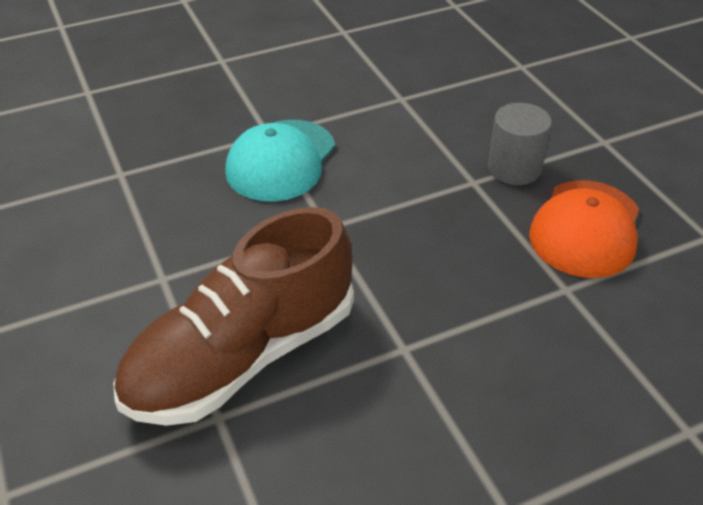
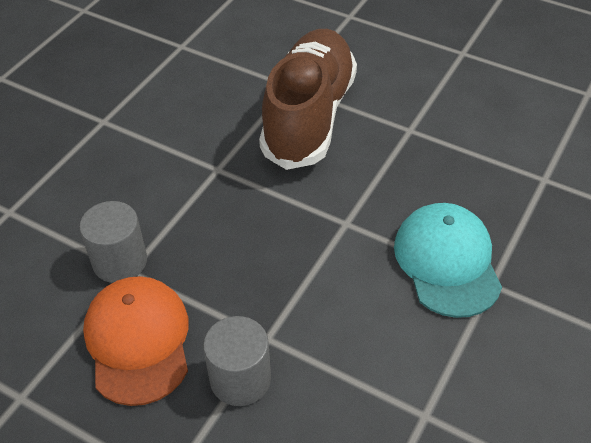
camera: 145 degrees right, 5 degrees up
(572, 302) = (120, 261): none -> grey cylinder

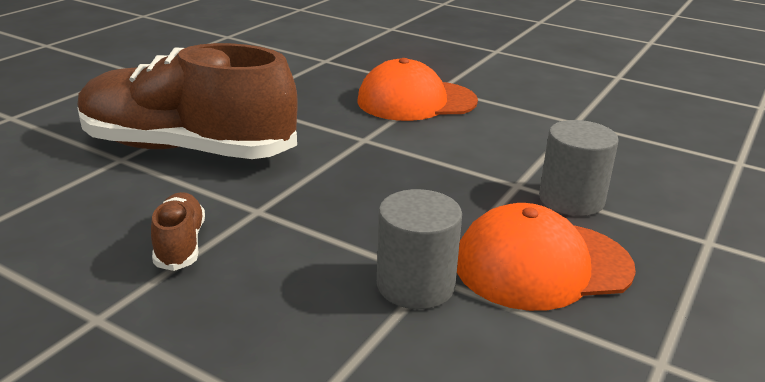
camera: 90 degrees left, 20 degrees down
(174, 138) = (180, 245): none -> brown shoe
(447, 262) = (416, 101): turquoise cap -> orange cap

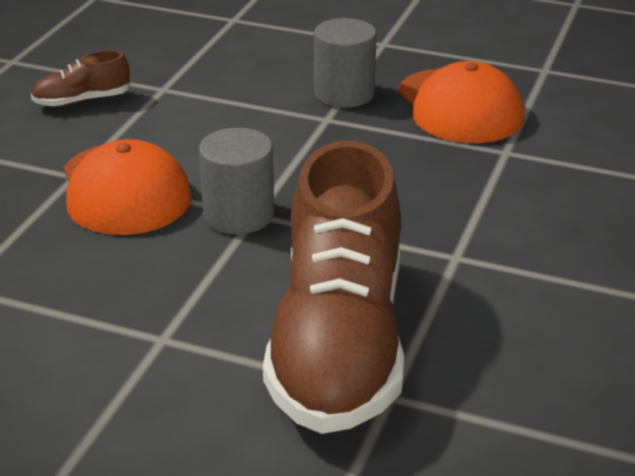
camera: 100 degrees left, 5 degrees up
(180, 245) = (546, 289): brown shoe -> brown shoe (82, 101)
(415, 285) = (523, 157): grey cylinder -> grey cylinder (238, 215)

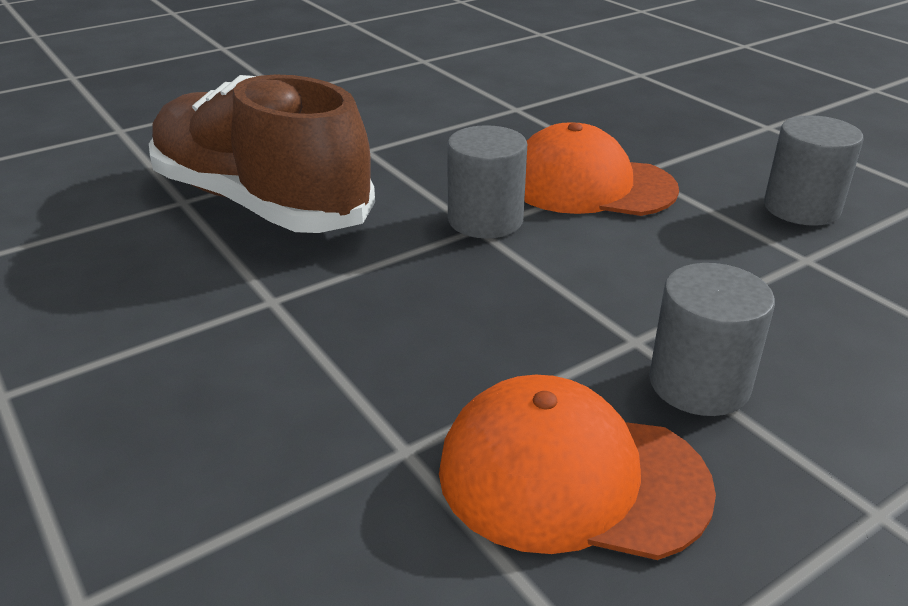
camera: 125 degrees right, 0 degrees up
(82, 101) = (801, 208): brown shoe -> grey cylinder

